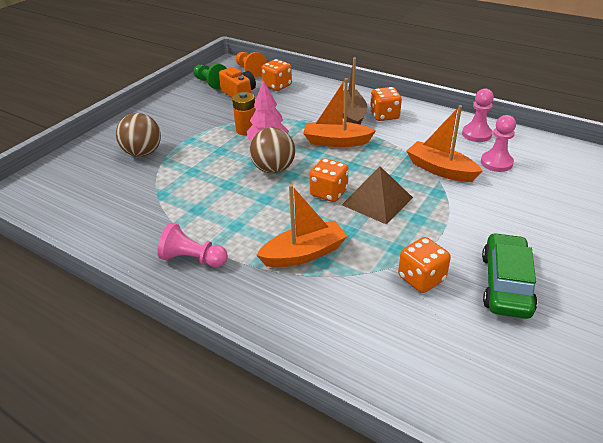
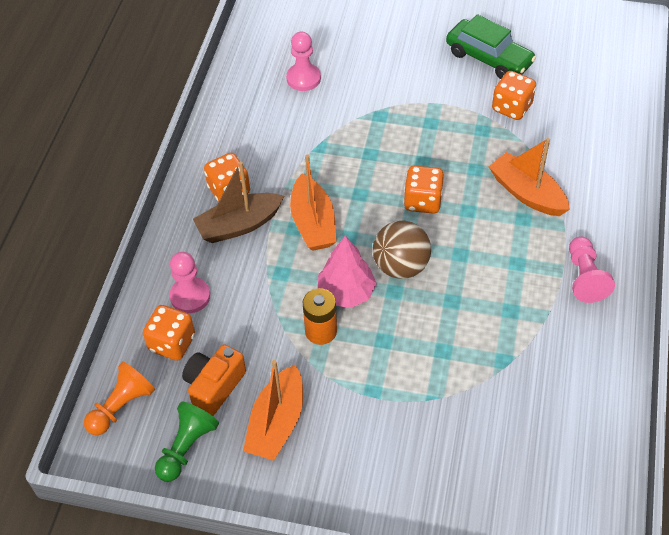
camera: 110 degrees left, 15 degrees up
(143, 153) = (429, 433): brown ball -> none
(377, 201) = (417, 158): brown pyramid -> none
(440, 170) = (336, 119): orange boat -> orange boat (277, 423)
(476, 134) = (247, 99): pink pawn -> pink pawn (190, 296)
(506, 284) = (488, 58): green car -> green car turned 135 degrees counterclockwise

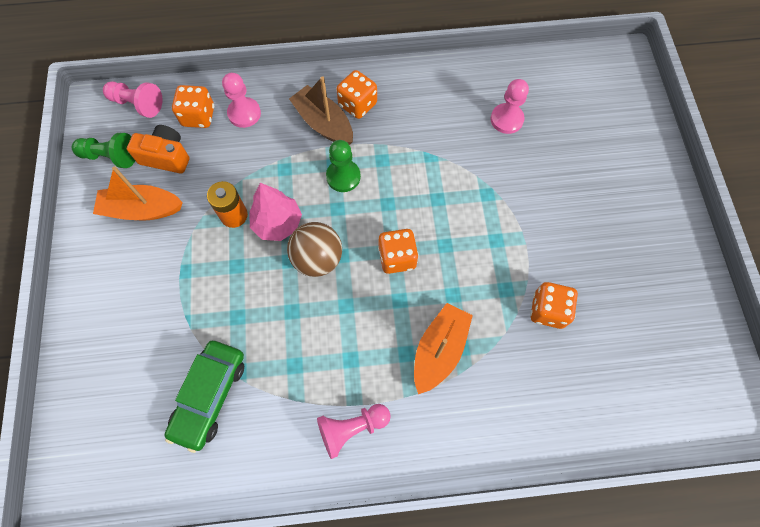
camera: 70 degrees right, 15 degrees up
(121, 406) = (137, 104): orange pawn -> pink pawn
(313, 223) = (343, 177): orange boat -> green pawn
(488, 58) = (607, 272): green car -> green car (210, 396)

